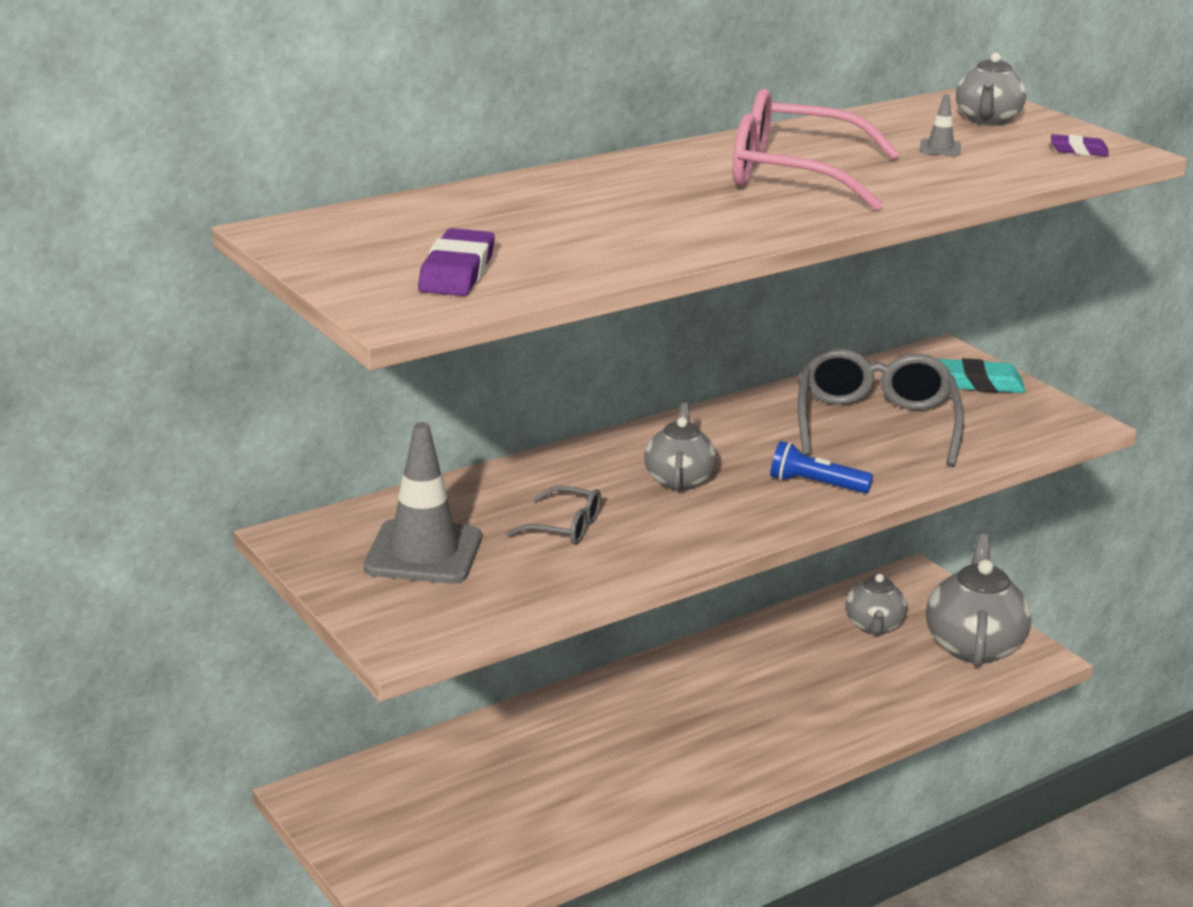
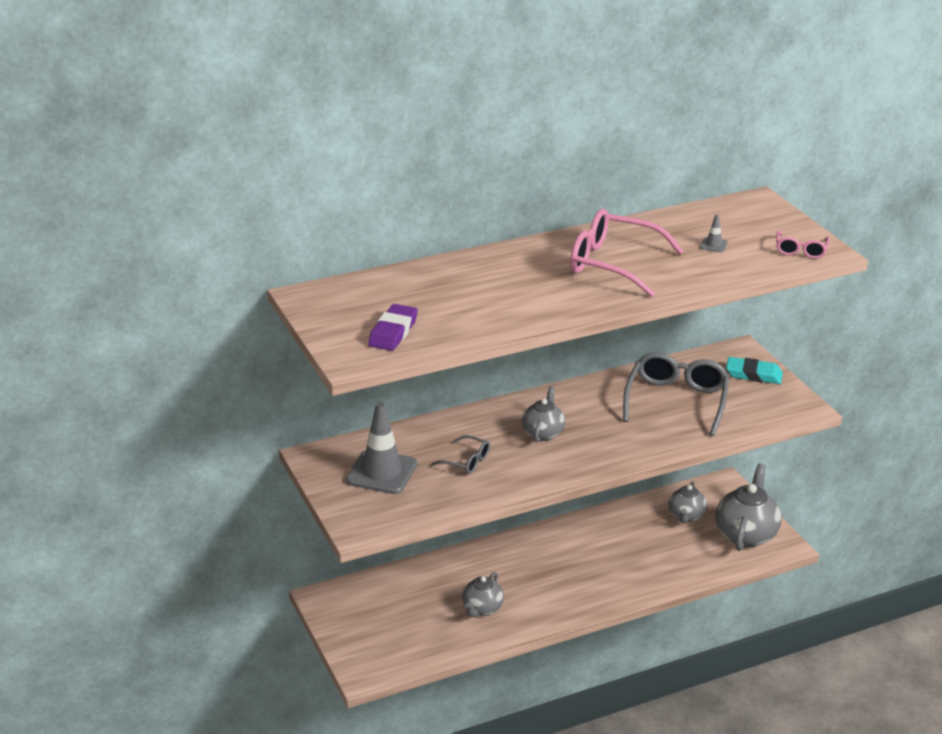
camera: 10 degrees right, 5 degrees up
(815, 484) = (624, 442): blue flashlight -> none
(987, 120) = (755, 221): grey teapot -> grey teapot (482, 609)
(1078, 150) = (801, 251): purple eraser -> pink glasses

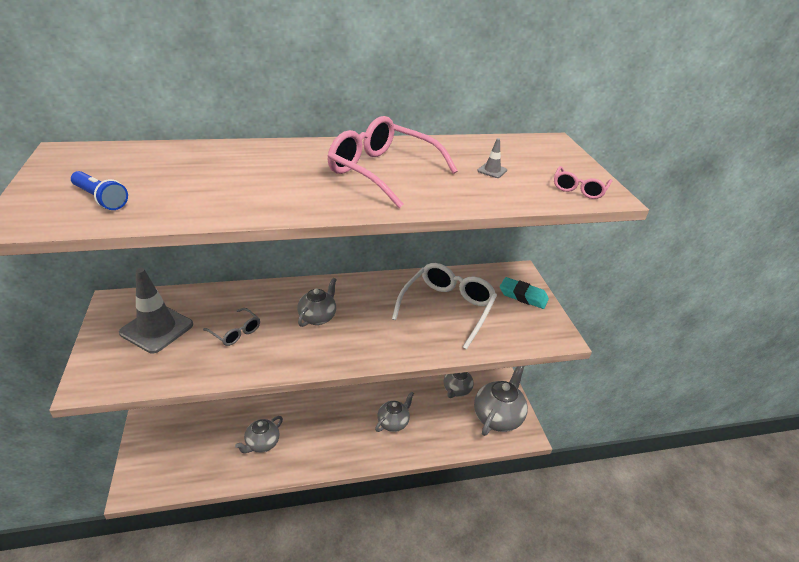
camera: 10 degrees right, 5 degrees up
(393, 332) = (101, 199): purple eraser -> blue flashlight
(625, 562) = (393, 422): none -> grey teapot
(676, 401) = (447, 308): grey glasses -> white glasses

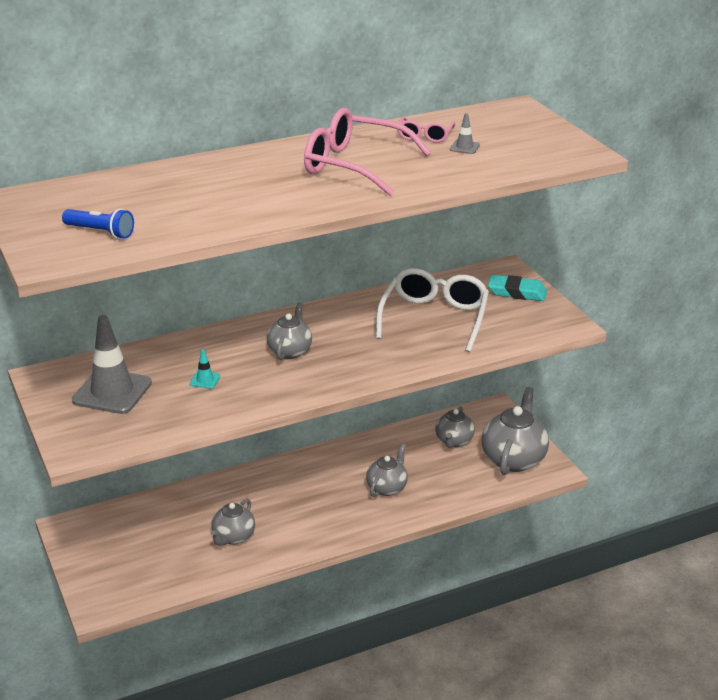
camera: 10 degrees left, 5 degrees down
(236, 332) = (205, 380): grey glasses -> turquoise traffic cone
(579, 189) = (557, 152): pink glasses -> pink glasses (425, 136)

